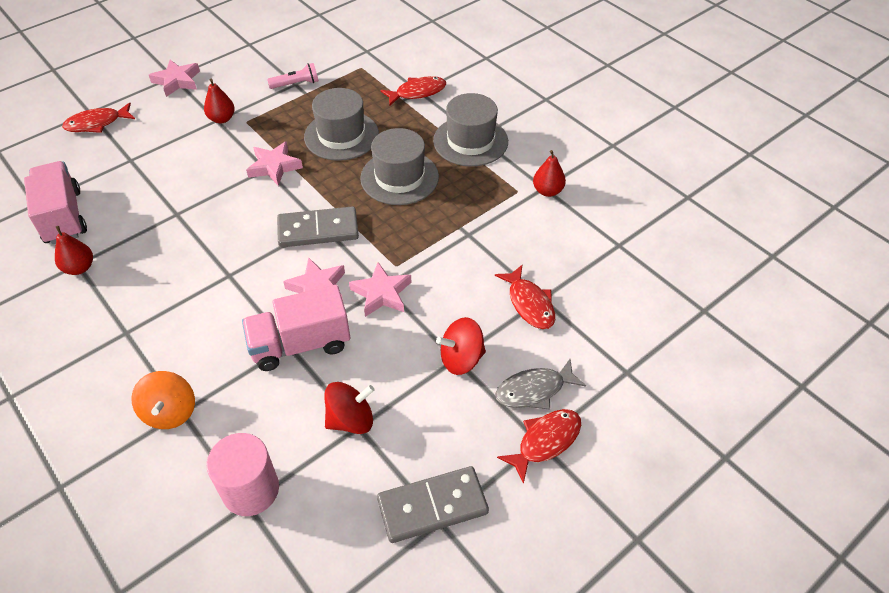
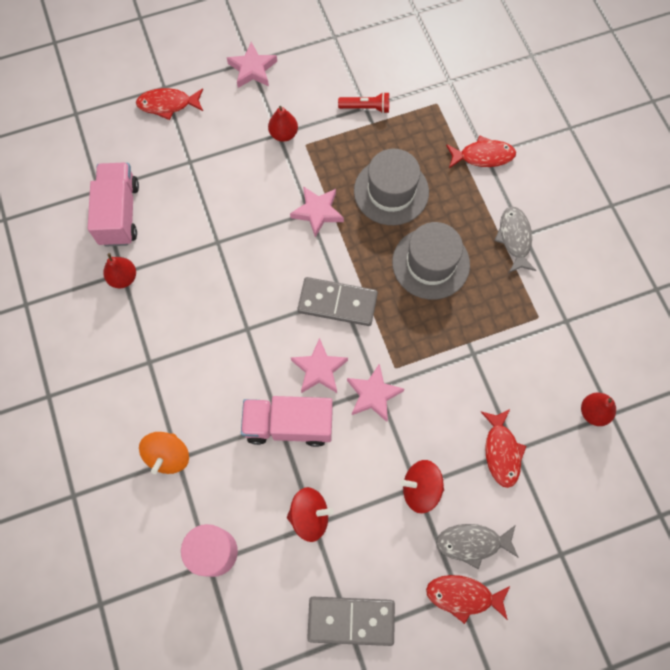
camera: 20 degrees right, 20 degrees up
(296, 84) = (366, 108): pink flashlight -> red flashlight
(470, 141) = (514, 238): grey hat -> grey fish
(545, 441) = (463, 596): red fish -> red fish turned 150 degrees counterclockwise
(547, 191) = (567, 326): red pear -> red pear (593, 412)

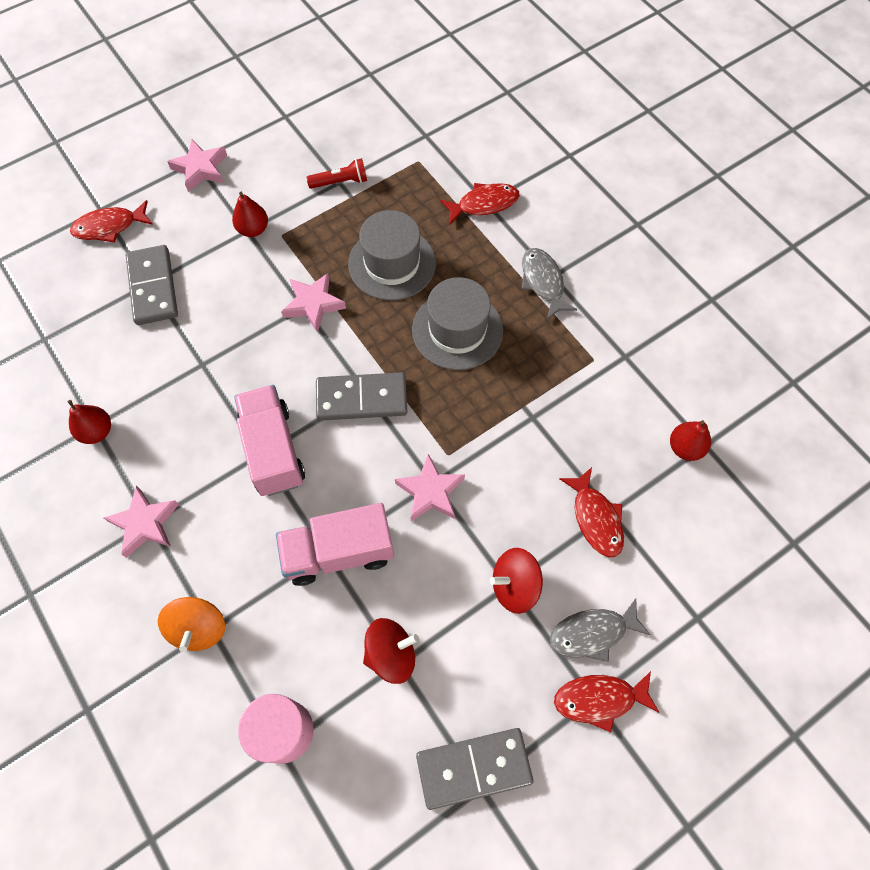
camera: 15 degrees left, 5 degrees down
(119, 213) = (76, 359): pink truck -> pink truck (273, 450)
(191, 166) = (153, 287): none -> grey domino
(319, 369) = (359, 478): pink star -> pink star (145, 523)

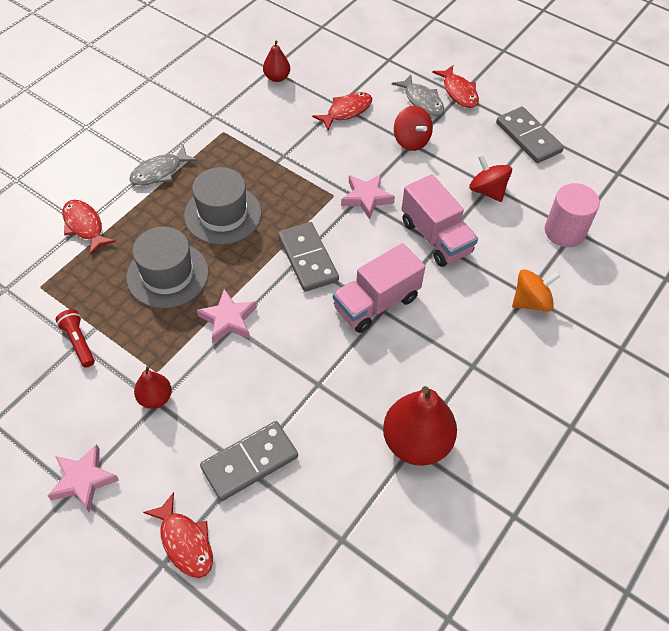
camera: 110 degrees left, 10 degrees down
(97, 431) = (416, 442): red pear -> red pear, size x1.92
(145, 523) = (476, 368): pink star -> none

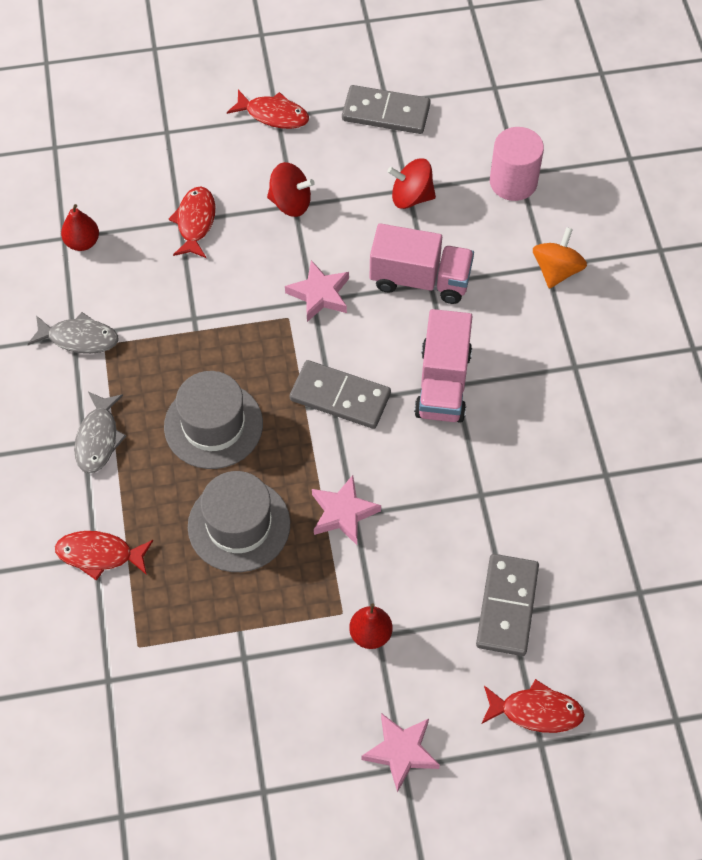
camera: 45 degrees left, 5 degrees up
(78, 342) = (243, 656): red flashlight -> none
(416, 442) = (605, 468): red pear -> none
(422, 101) = (251, 152): grey fish -> grey fish (79, 338)

